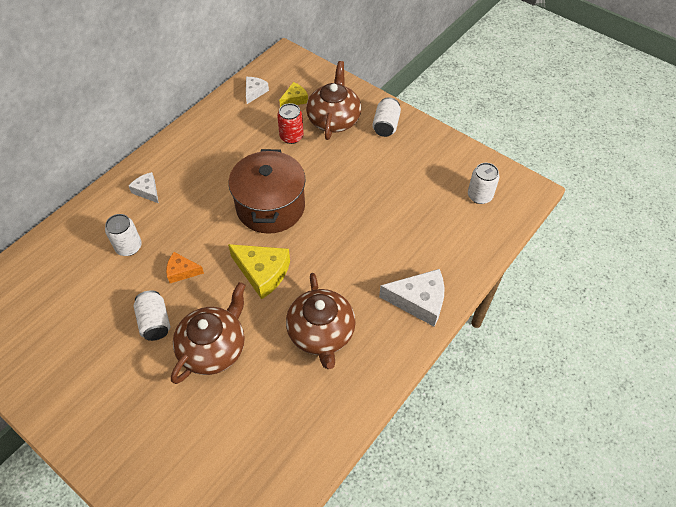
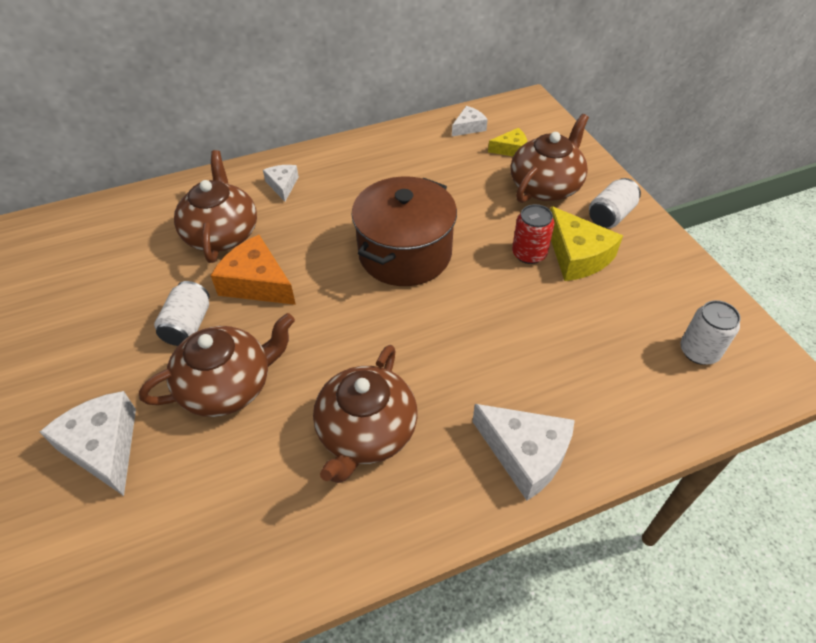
camera: 30 degrees right, 5 degrees down
(128, 247) = (222, 234): white can -> brown teapot
(159, 426) = (104, 447): none -> white cheese
(182, 271) = (257, 283): orange cheese -> orange cheese, size x1.75
(262, 273) = (344, 324): yellow cheese -> yellow cheese (577, 255)
(291, 136) = (481, 187): red can -> red can (529, 254)

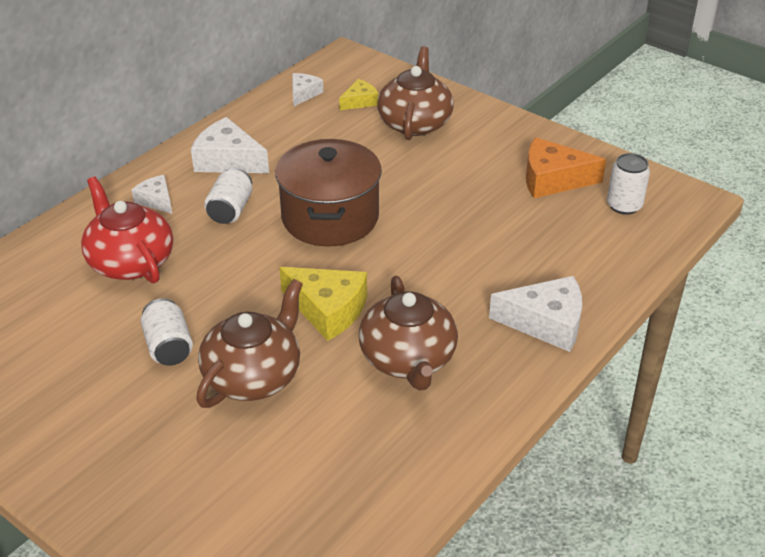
camera: 30 degrees left, 10 degrees down
(104, 447) = (176, 467): white cheese -> white cheese (228, 160)
(222, 234) = (130, 262): brown teapot -> red teapot
(257, 283) = (206, 289): orange cheese -> orange cheese (553, 179)
(529, 254) = (441, 181): red can -> none
(577, 255) = (482, 169): yellow cheese -> yellow cheese (328, 310)
(610, 216) = (487, 129): white can -> white can (230, 210)

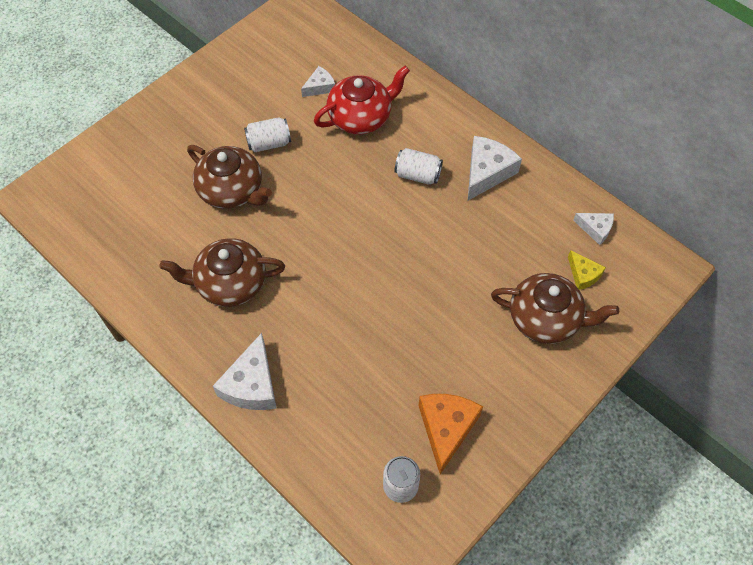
camera: 95 degrees right, 20 degrees up
(156, 200) = (434, 128): white cheese -> white cheese (320, 87)
(328, 310) = (291, 236): yellow cheese -> none
(330, 217) = (402, 242): brown pot -> none

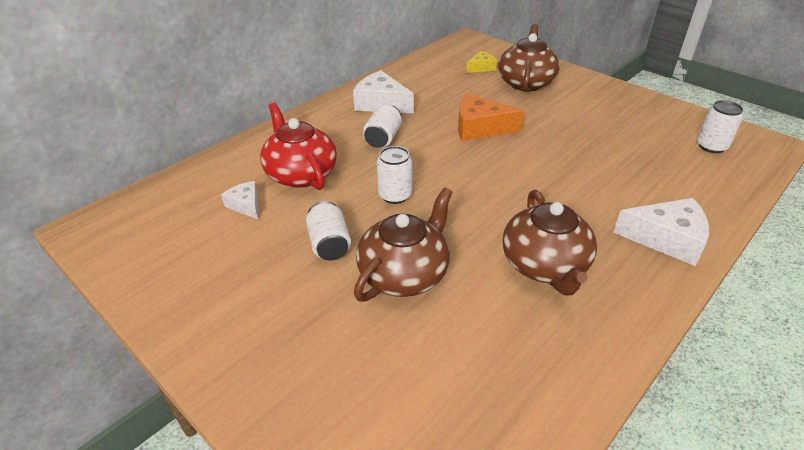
camera: 90 degrees left, 20 degrees down
(326, 184) = (395, 195): none -> white can
(446, 428) = (645, 125): orange cheese -> orange cheese (480, 128)
(595, 229) = (438, 61): white cheese -> none

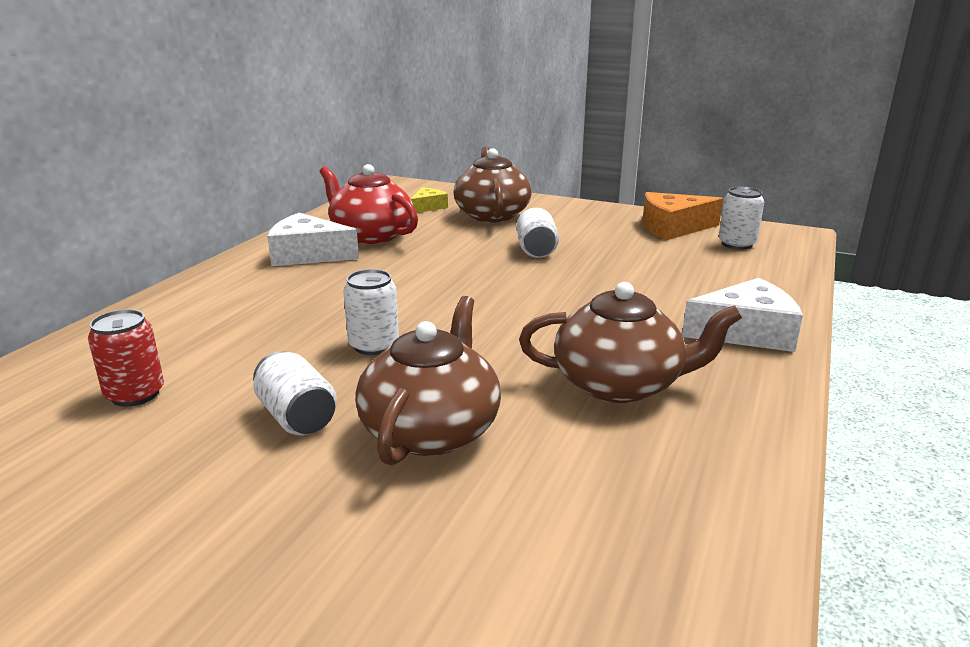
camera: 20 degrees left, 15 degrees down
(246, 205) = (135, 394): white cheese -> red can
(301, 174) = (216, 344): red teapot -> red teapot (371, 235)
(383, 138) = (327, 289): white can -> white can (536, 250)
(480, 128) = (457, 262): orange cheese -> orange cheese (673, 228)
(545, 265) = (620, 384): brown teapot -> brown teapot turned 60 degrees counterclockwise

